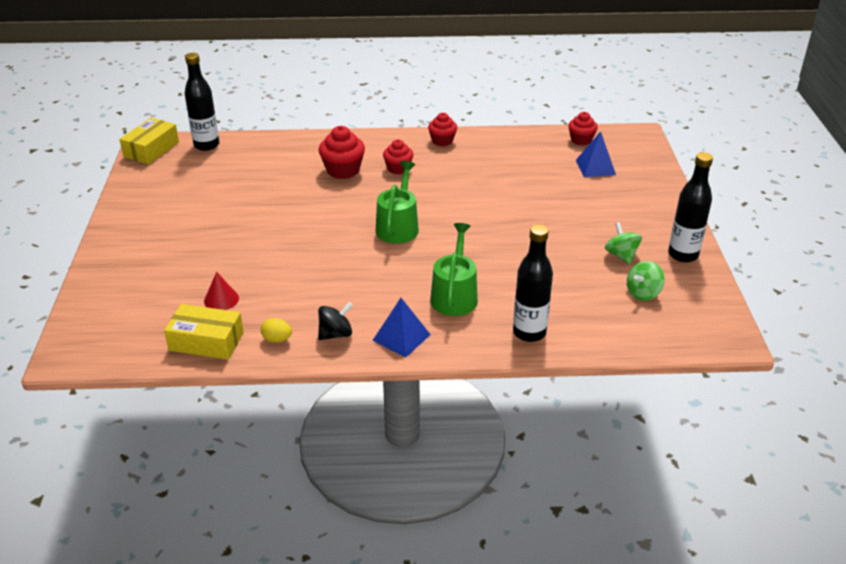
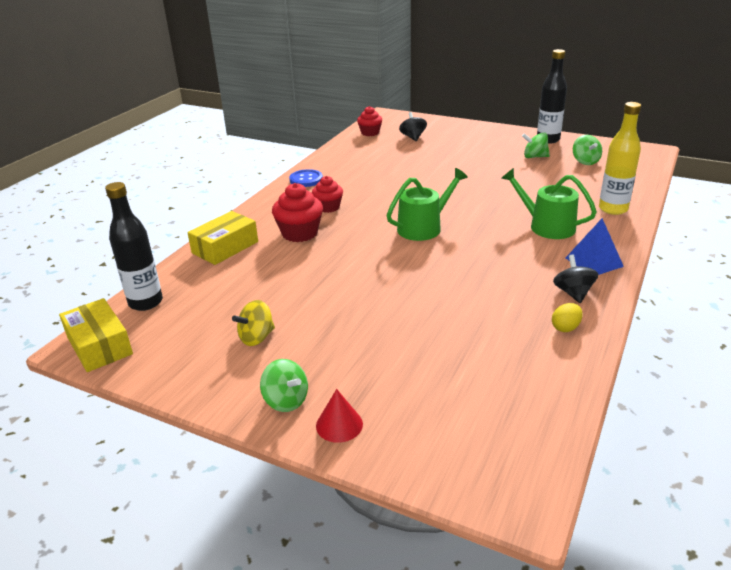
camera: 60 degrees left, 5 degrees down
(127, 236) = (286, 401): none -> green spinning top
(189, 202) = (256, 337): none -> yellow spinning top
(206, 341) = (547, 375): yellow box -> yellow box (225, 247)
(221, 299) = (474, 350): red cone -> red cone (339, 424)
(398, 227) = (423, 227): green watering can -> green watering can turned 105 degrees clockwise
(442, 141) = (306, 179): red cupcake -> blue button
(529, 332) = (613, 209): black bottle -> yellow bottle
(595, 167) = (413, 137): blue pyramid -> black spinning top

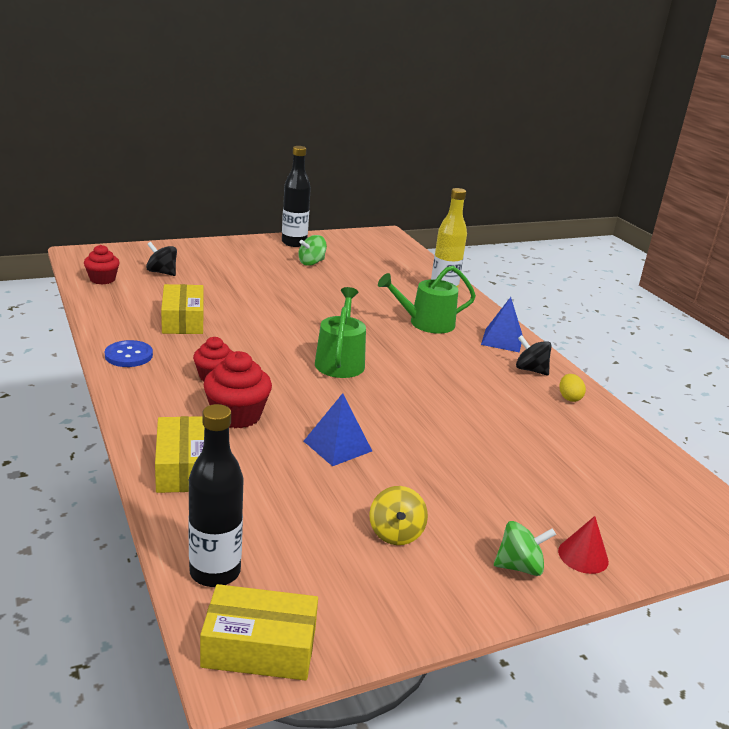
camera: 55 degrees left, 5 degrees down
(321, 275) = (337, 446): none -> blue pyramid
(372, 169) = (183, 320): none -> yellow box
(585, 161) = (357, 256): green spinning top -> none

